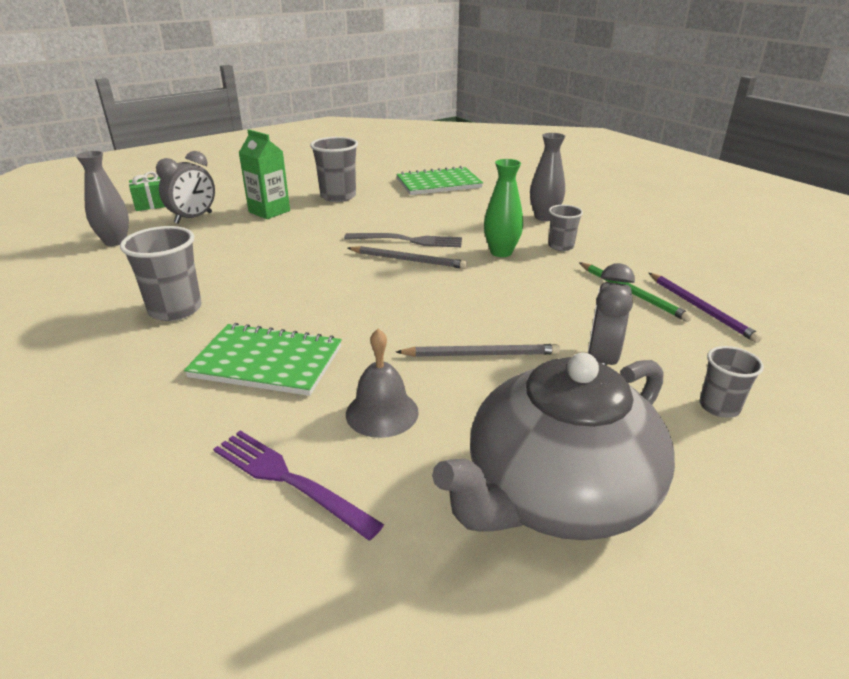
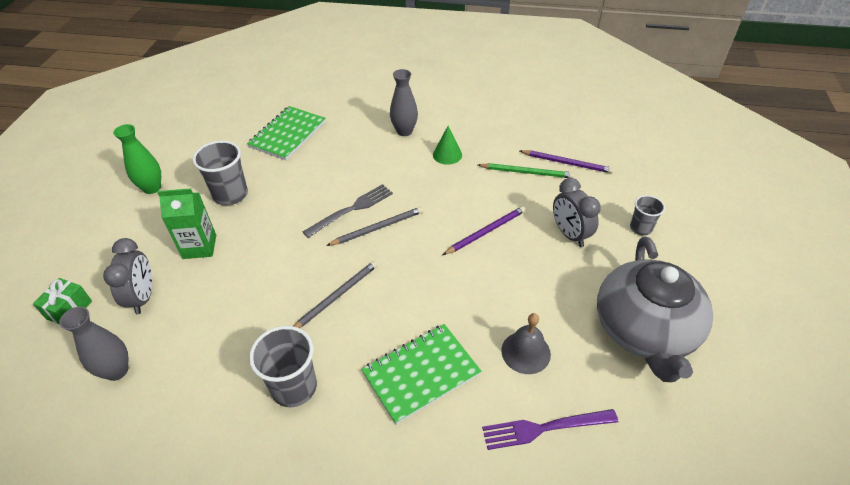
camera: 45 degrees left, 15 degrees up
(481, 354) = (516, 274): grey pencil -> grey pencil (336, 296)
(501, 252) = (422, 183): green vase -> green vase (152, 188)
(505, 310) = (486, 232): none -> purple pencil
(561, 246) = (447, 154): grey cup -> green cone

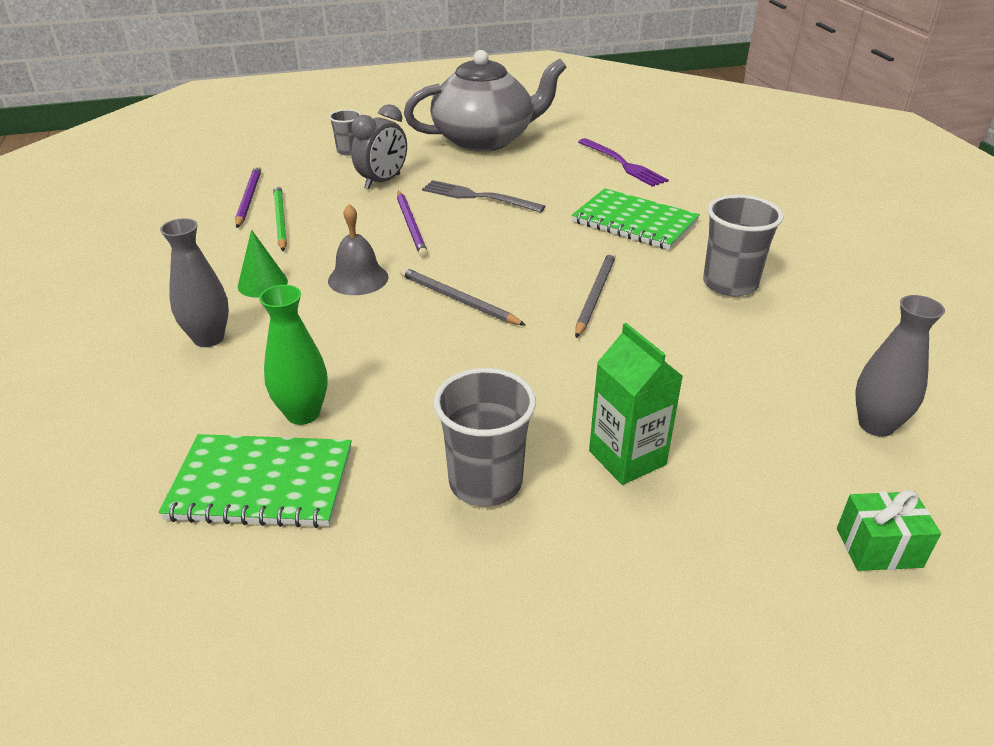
camera: 115 degrees left, 10 degrees down
(143, 297) = (767, 468): grey clock -> none
(152, 188) = (544, 629): green vase -> green vase (303, 413)
(336, 296) = (595, 295): grey pencil -> grey pencil turned 90 degrees clockwise
(352, 209) = (435, 332): grey fork -> grey fork (478, 197)
(486, 232) = (411, 226): purple pencil -> purple pencil turned 135 degrees counterclockwise
(525, 352) = (558, 181): grey bell -> grey bell (358, 279)

